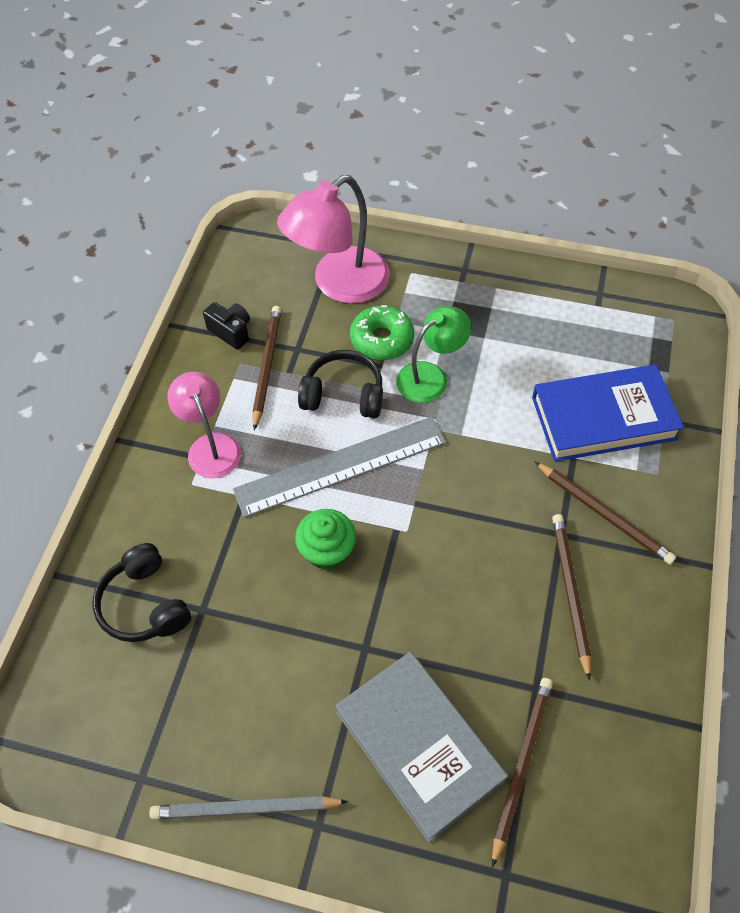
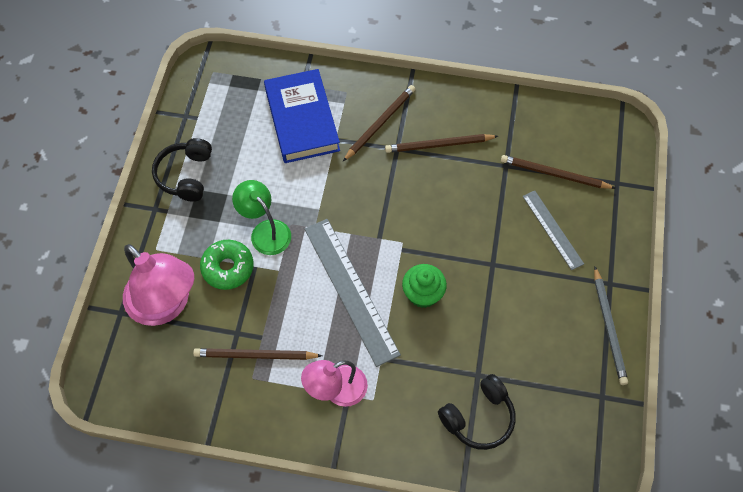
camera: 95 degrees left, 5 degrees up
(231, 332) = (217, 390): black camera -> none
(343, 395) = (284, 293): black headphones -> black headphones (186, 175)
(419, 746) = (552, 229): grey book -> grey ruler

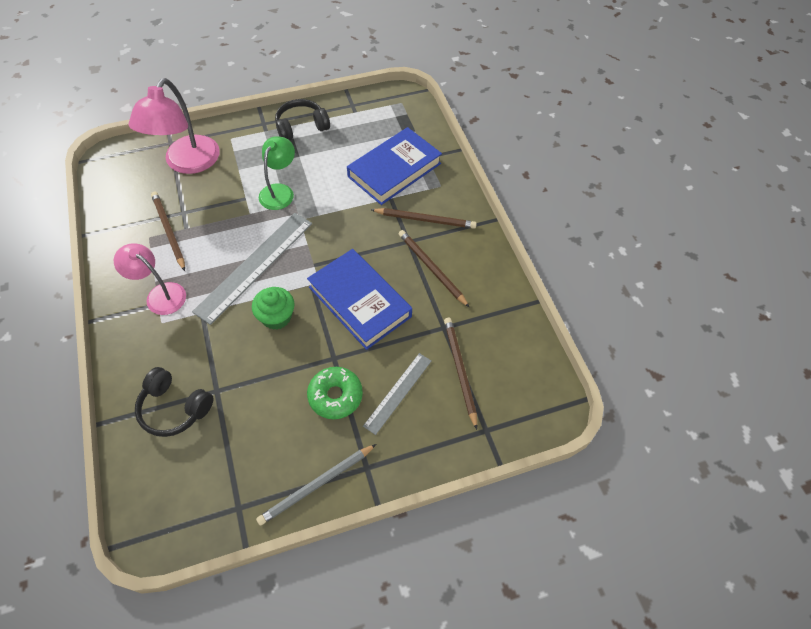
camera: 60 degrees right, 5 degrees down
(228, 268) = (236, 183): green donut -> green donut (335, 396)
(443, 218) = (359, 302): none -> blue book

